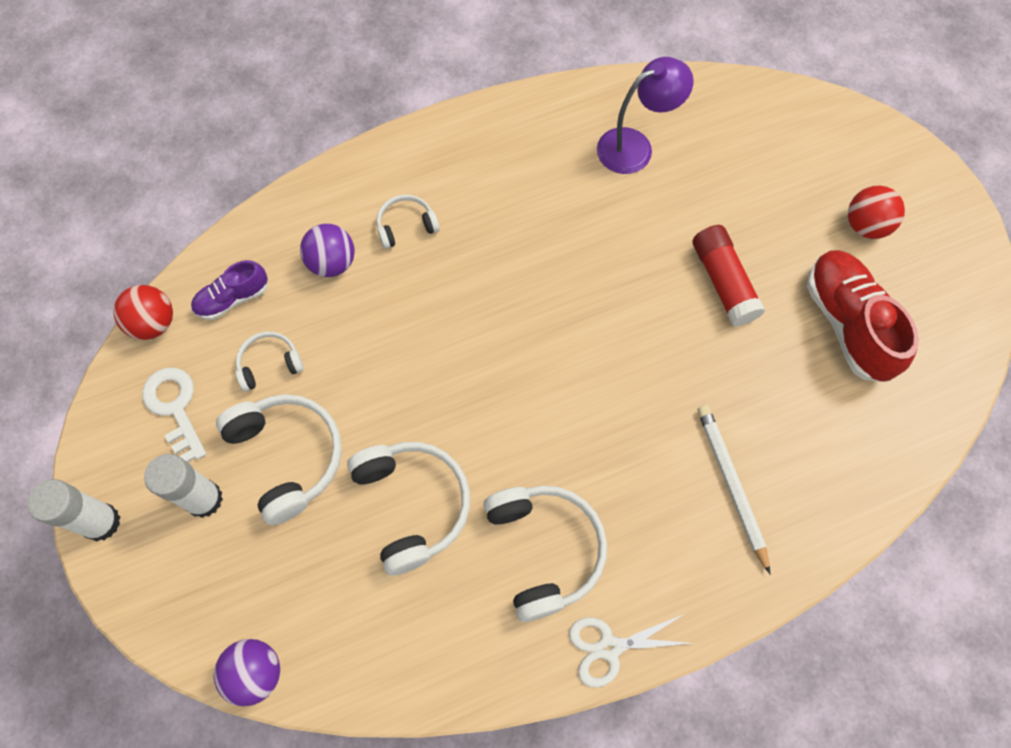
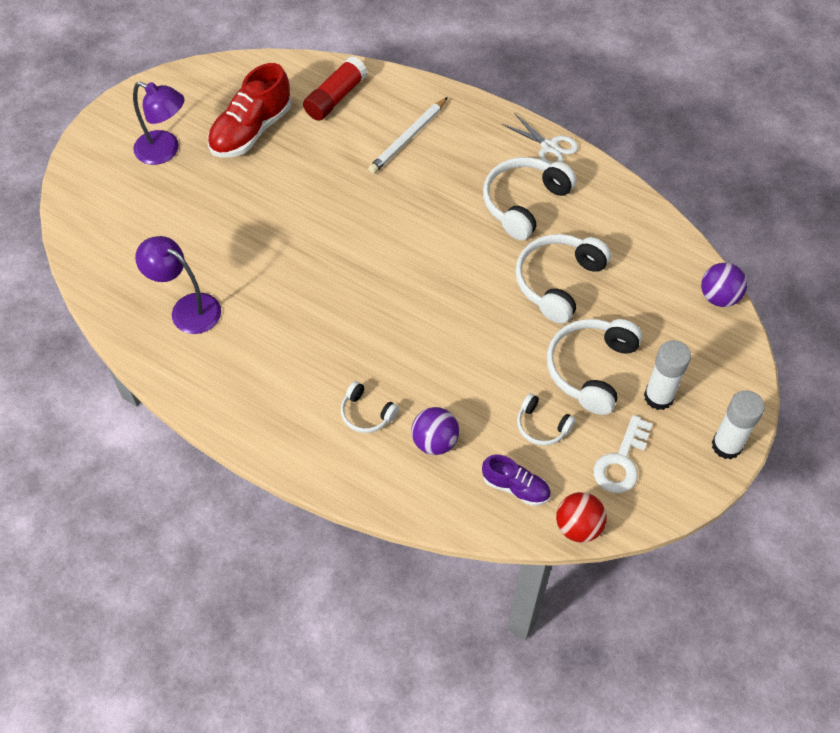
camera: 125 degrees left, 10 degrees down
(723, 282) = (268, 204): red glue stick -> red glue stick (336, 97)
(865, 225) = (165, 151): red ball -> purple lamp

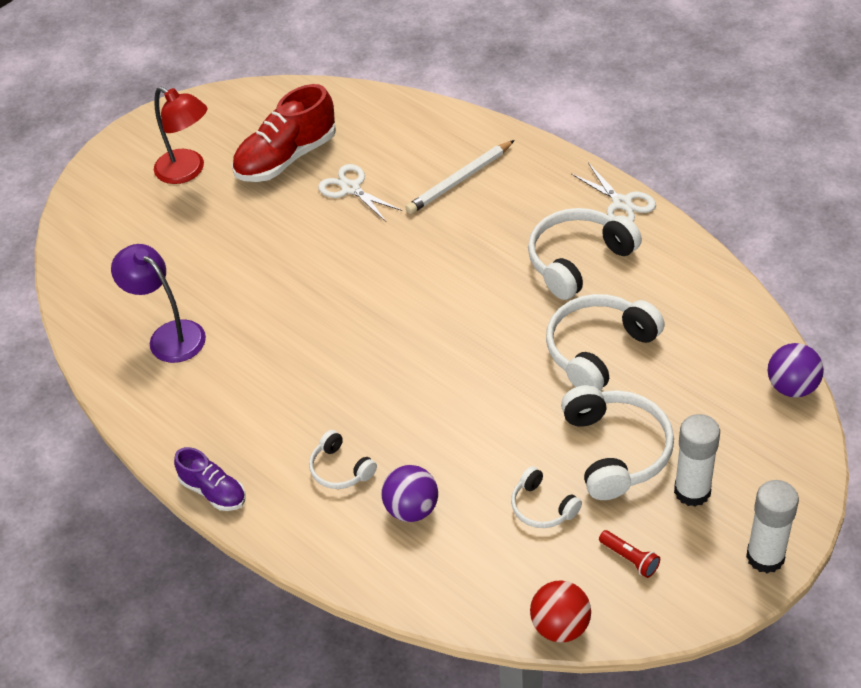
camera: 15 degrees right, 10 degrees down
(165, 151) = (187, 171): purple lamp -> red lamp
(315, 154) = (351, 188): none -> white scissors
(336, 97) = (388, 131): red glue stick -> none
(515, 487) = (495, 572): purple shoe -> purple shoe (213, 491)
(591, 369) = (616, 450): white headphones -> white headphones turned 135 degrees clockwise
(621, 461) = (629, 559): white key -> red flashlight

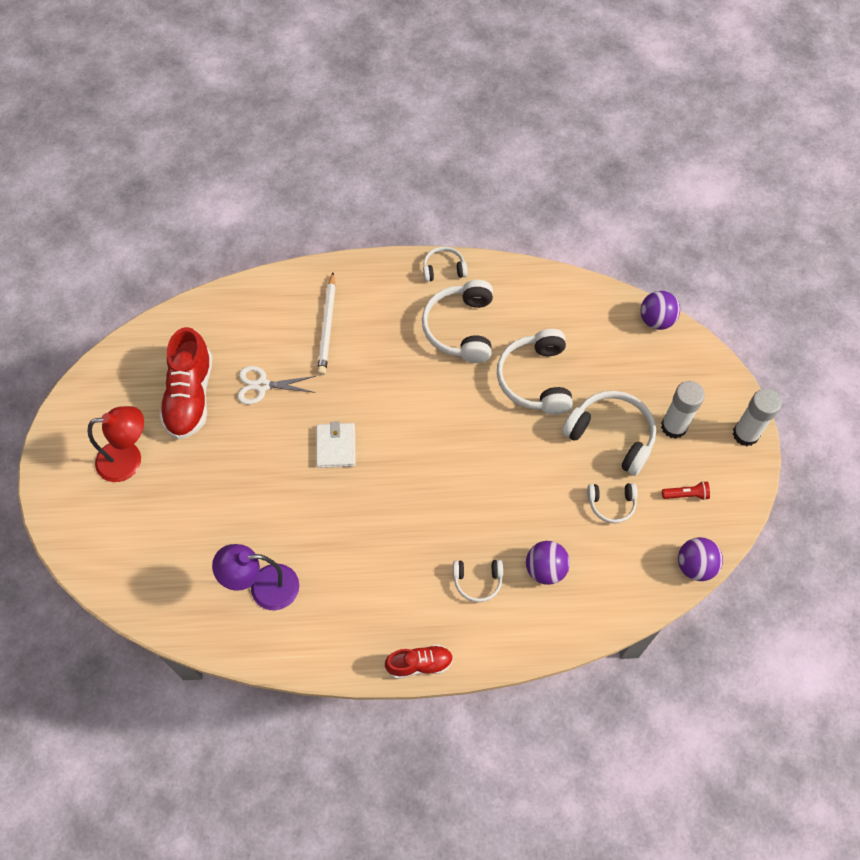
camera: 50 degrees left, 15 degrees up
(213, 491) = (419, 664): purple shoe -> red shoe
(353, 275) = (336, 446): none -> white wallet
(560, 626) = (695, 566): red ball -> purple ball
(622, 203) = (443, 269): white scissors -> white headphones

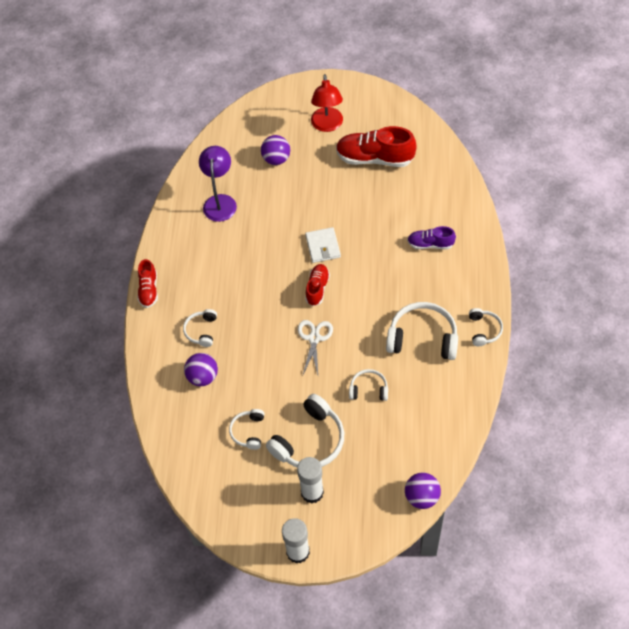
camera: 100 degrees right, 5 degrees down
(262, 385) = (380, 201): white scissors -> white scissors (314, 338)
(327, 326) = (430, 244): white pencil -> purple shoe
(336, 446) = (323, 246): white wallet -> white wallet turned 75 degrees clockwise
(401, 447) = (317, 288): none -> red shoe
(535, 379) = (368, 389): white headphones -> white headphones, size x0.54
(686, 494) = (248, 490): red flashlight -> none
(695, 566) = (186, 486): purple ball -> purple ball (276, 159)

